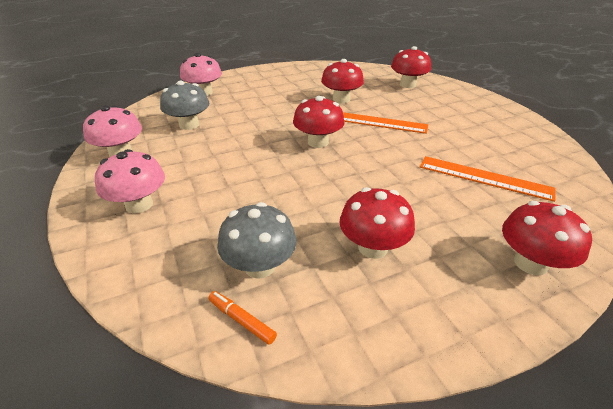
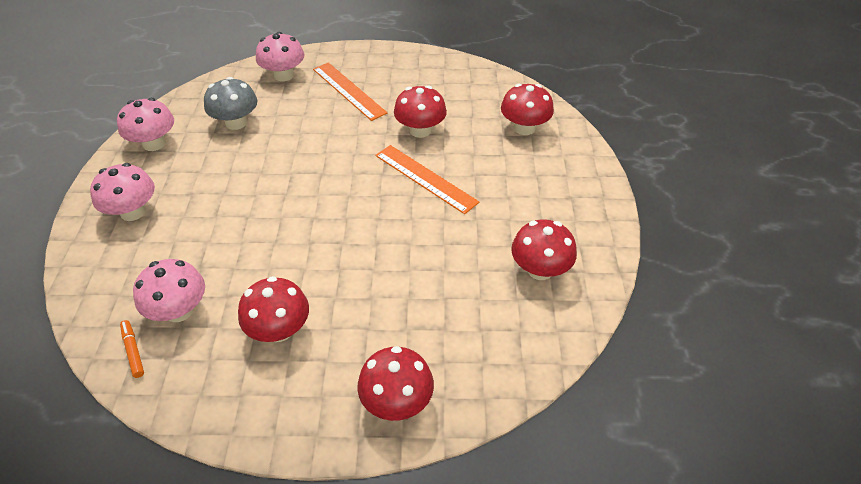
camera: 25 degrees right, 10 degrees up
(260, 266) = (179, 310): grey mushroom -> pink mushroom
(318, 142) = (339, 188): red mushroom -> red mushroom (540, 269)
(484, 178) = (462, 295): orange ruler -> orange ruler (349, 90)

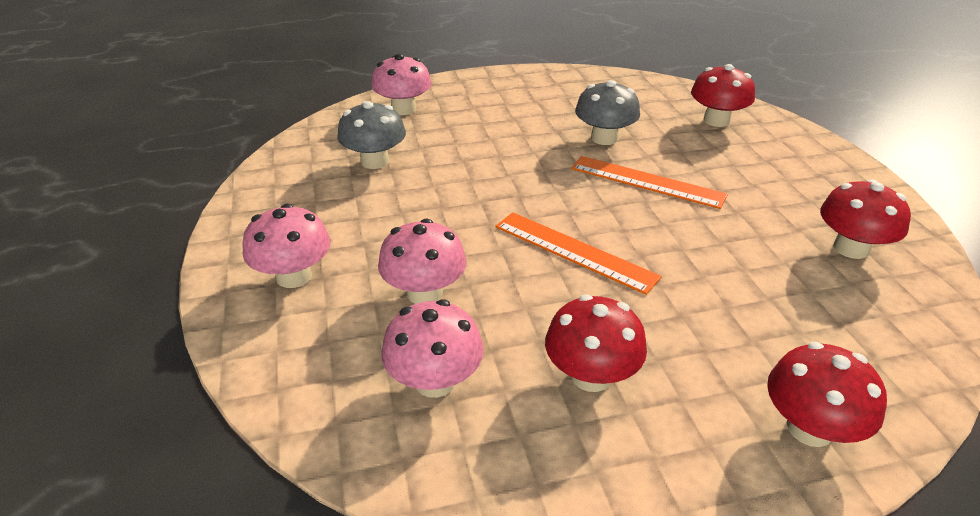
camera: 15 degrees left, 10 degrees down
(133, 351) = (399, 448): orange marker -> none
(154, 143) = (278, 197): pink mushroom -> pink mushroom (424, 293)
(349, 90) = (492, 113): orange ruler -> orange ruler (574, 251)
(420, 130) = (604, 138): red mushroom -> grey mushroom

